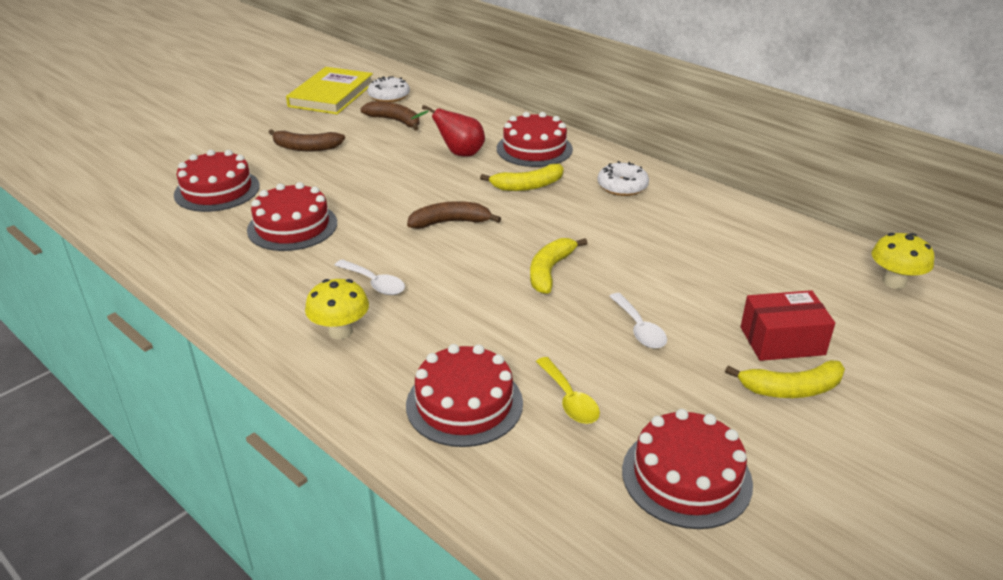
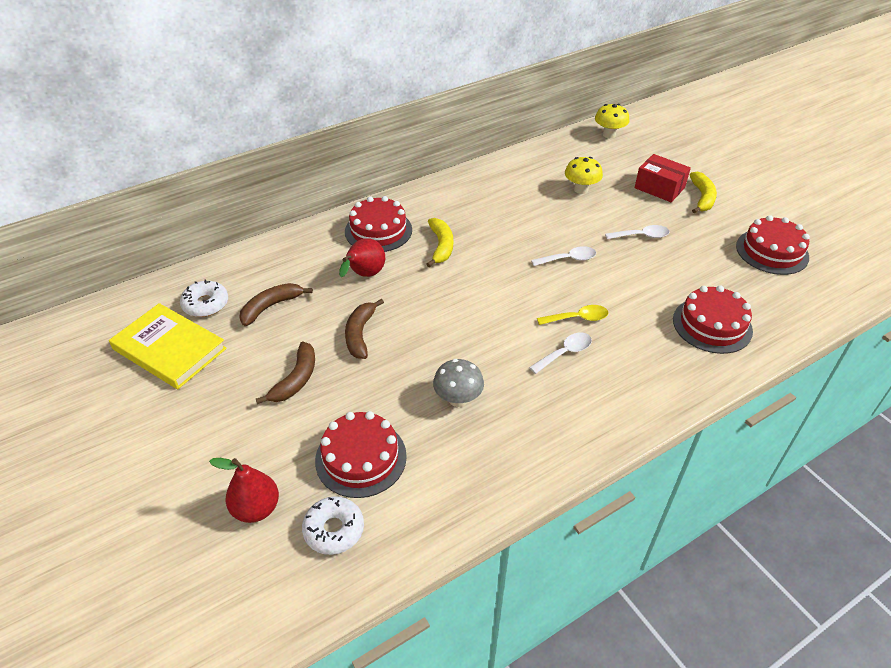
camera: 75 degrees left, 10 degrees up
(166, 158) = (256, 509): none -> red pear
(292, 226) = (458, 399): red cake -> grey mushroom
(340, 331) = (626, 379): yellow mushroom -> yellow mushroom (581, 189)
(450, 222) = (484, 298): brown banana -> brown banana (360, 334)
(550, 271) = (568, 259): yellow banana -> white spoon
(569, 399) = (708, 279): yellow spoon -> yellow spoon (577, 318)
(622, 186) = (461, 201): white donut -> white donut (334, 530)
(782, 341) = (659, 188): red box -> red box turned 60 degrees counterclockwise

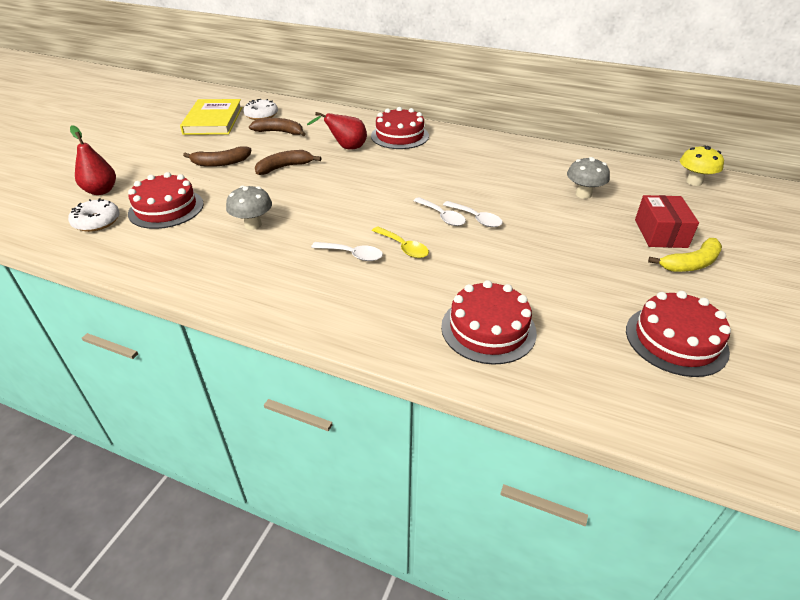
camera: 55 degrees right, 5 degrees down
(441, 246) = (414, 162): yellow banana -> none
(581, 189) = (583, 194): yellow mushroom -> grey mushroom
(641, 236) = (566, 245): white spoon -> white spoon (442, 216)

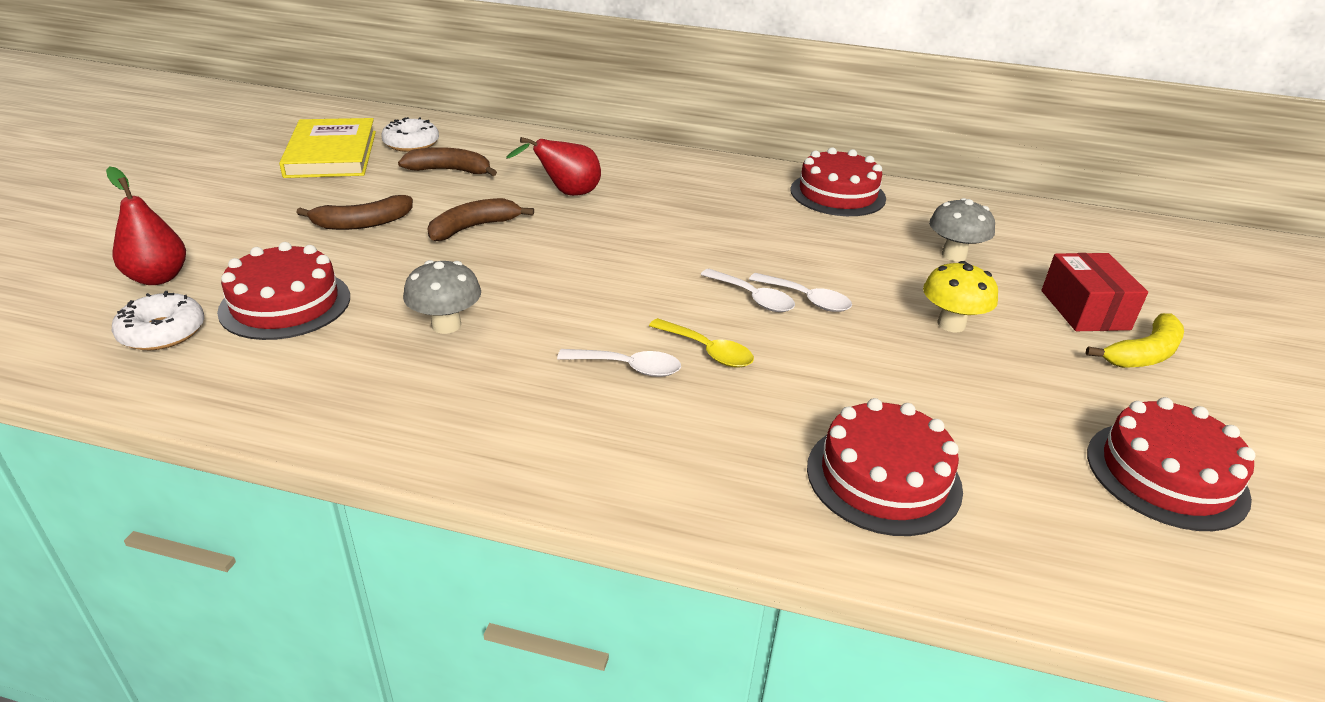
camera: 10 degrees left, 5 degrees down
(400, 136) = (647, 172): red cake -> red cake (837, 194)
(694, 182) = (1103, 231): yellow mushroom -> yellow mushroom (951, 324)

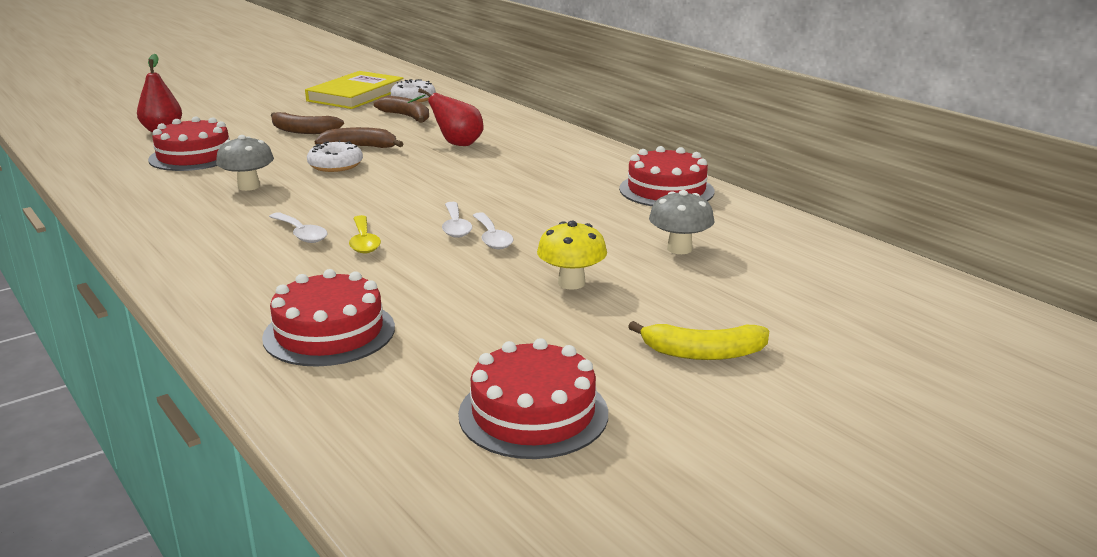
camera: 40 degrees right, 10 degrees down
(162, 332) = (122, 152): white donut -> white donut (335, 165)
(1084, 310) = (718, 313): red box -> none

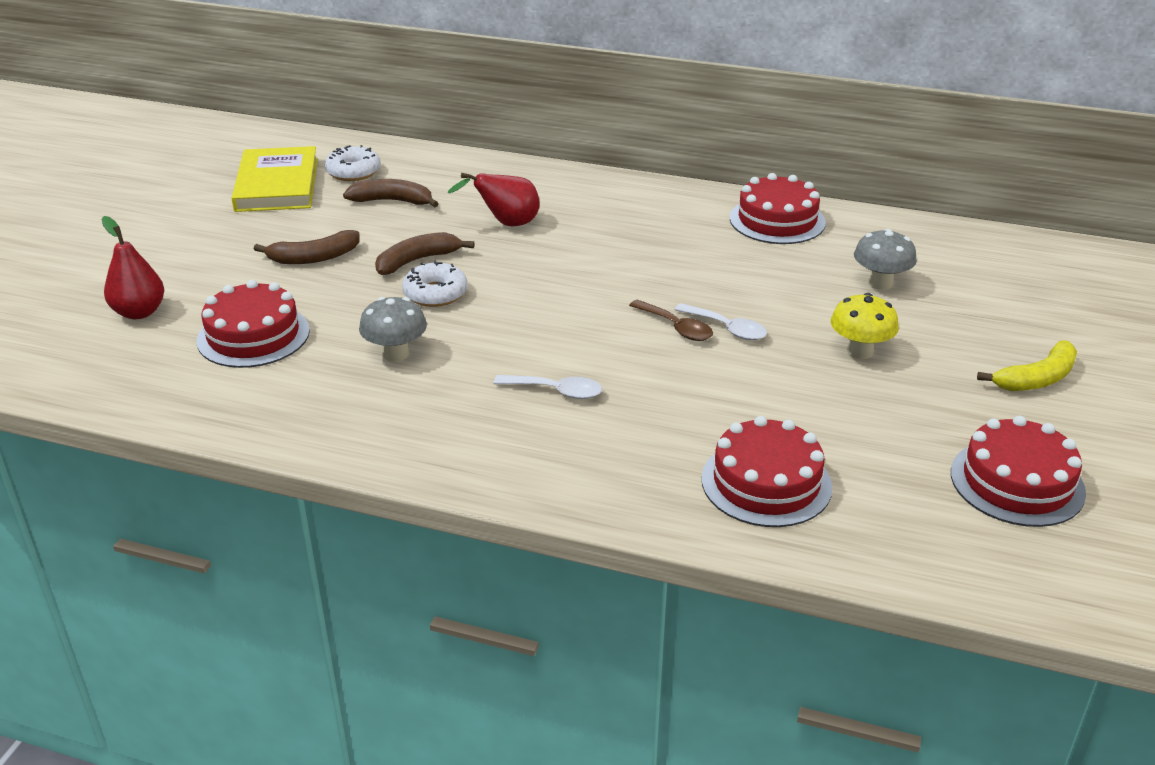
camera: 35 degrees left, 10 degrees up
(364, 241) = (628, 376): yellow spoon -> none
(455, 226) = (676, 327): white spoon -> brown spoon

